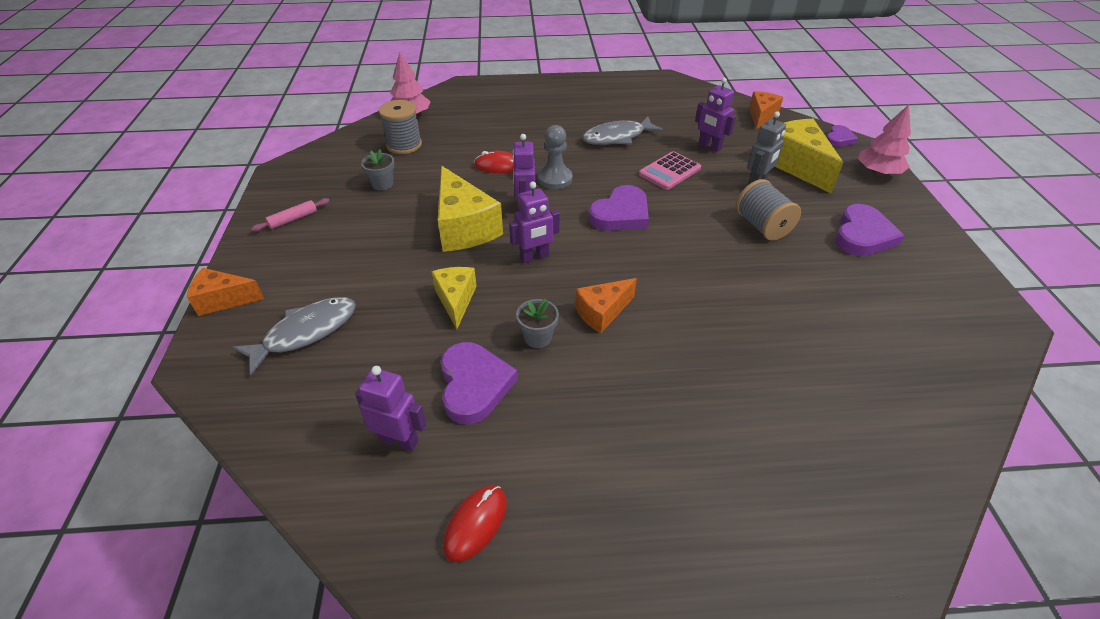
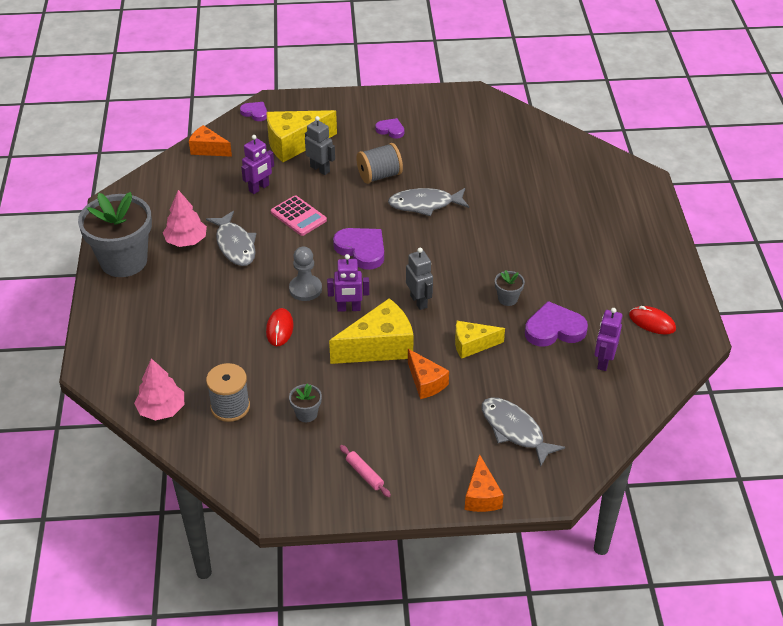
camera: 90 degrees left, 0 degrees up
(534, 257) = (419, 301): purple robot -> grey robot
(589, 88) = (124, 261): none -> grey flower pot
(602, 312) = (480, 265): orange cheese -> orange cheese (426, 382)
(717, 264) = (425, 204): none -> grey fish
(862, 235) = (390, 130): purple heart -> purple heart, size x0.58
(878, 172) = (308, 104): pink tree -> pink tree (186, 241)

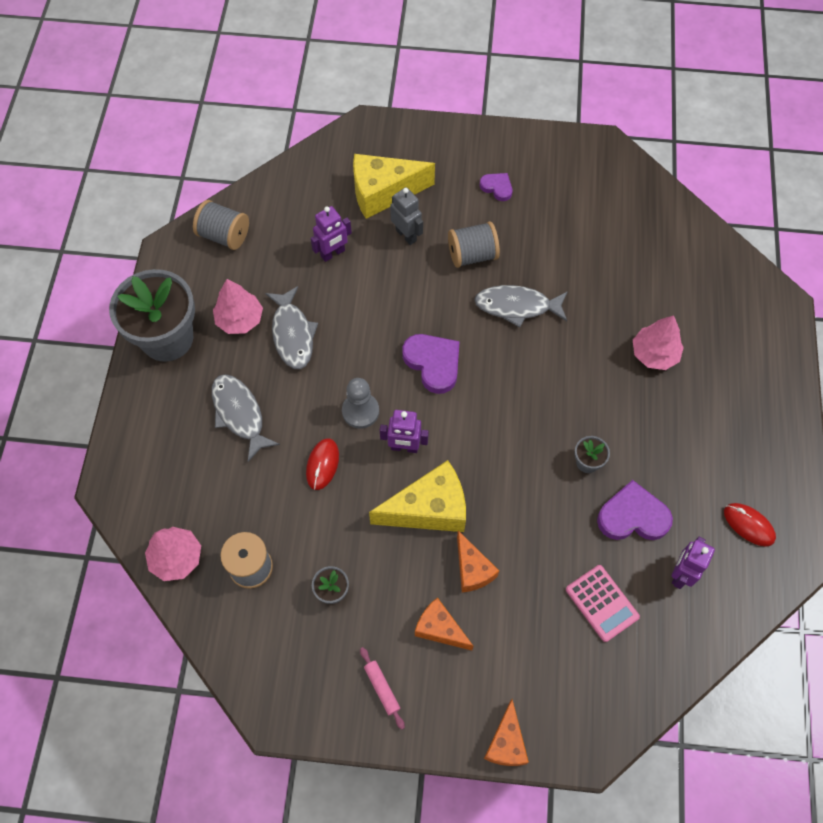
camera: 10 degrees right, 20 degrees up
(161, 187) = (224, 235): none -> grey spool
(208, 149) = (285, 187): orange cheese -> orange cheese (440, 629)
(255, 113) = (346, 139): purple heart -> none
(298, 216) = (370, 302): pink calculator -> pink calculator (602, 603)
(419, 301) = (485, 450): grey robot -> none
(472, 345) = (534, 524): yellow cheese -> none
(515, 430) = (560, 656): grey fish -> grey fish (239, 414)
(547, 221) = (654, 354): none -> pink tree

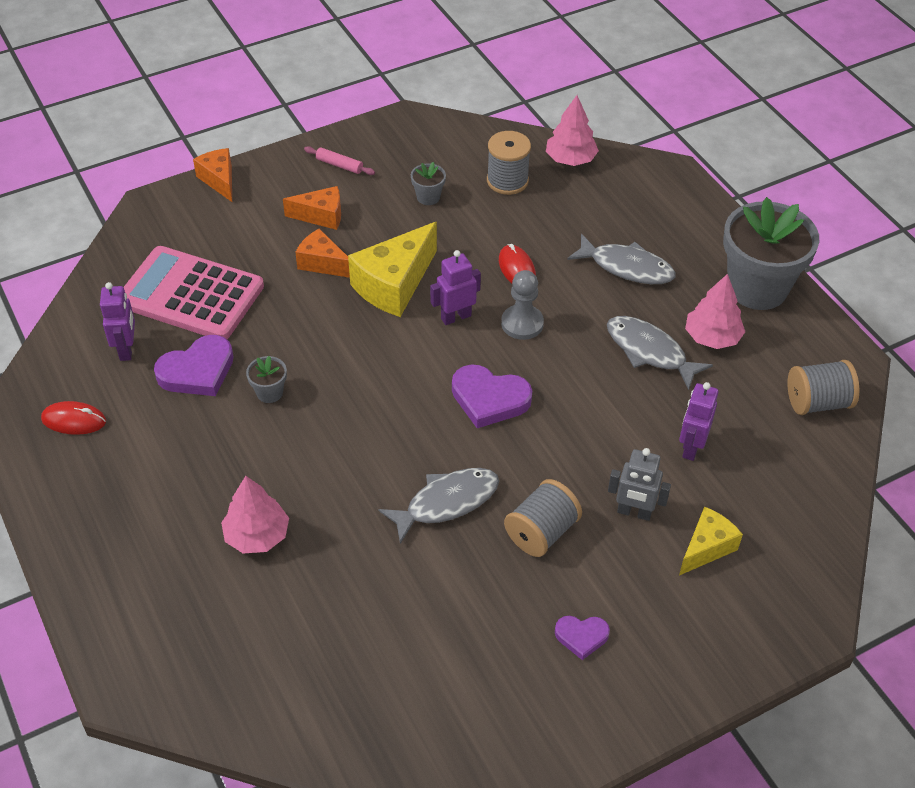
camera: 145 degrees right, 15 degrees down
(383, 193) = (706, 548): yellow cheese -> yellow cheese, size x0.60
(602, 603) = (191, 295): pink calculator -> pink calculator, size x1.85

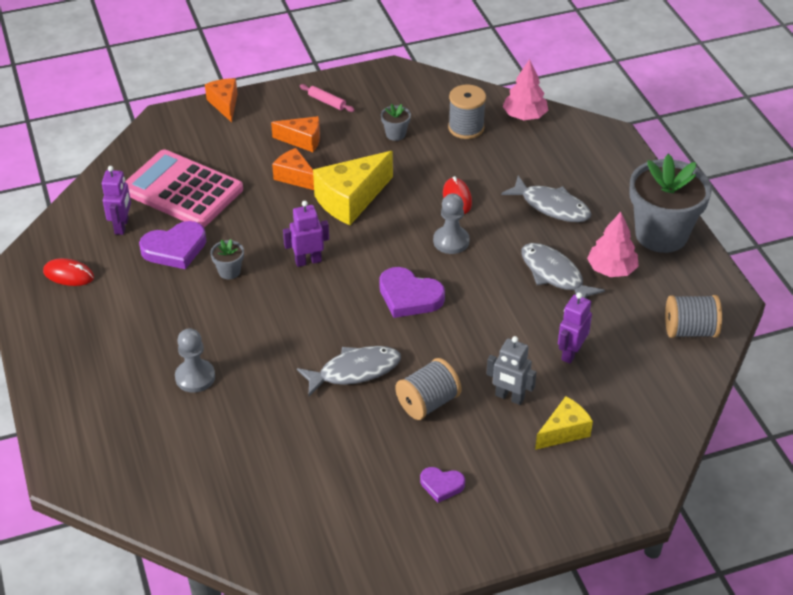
camera: 10 degrees right, 5 degrees down
(257, 535) = (195, 377): pink tree -> grey pawn
(456, 317) = (396, 230): purple robot -> purple robot (308, 261)

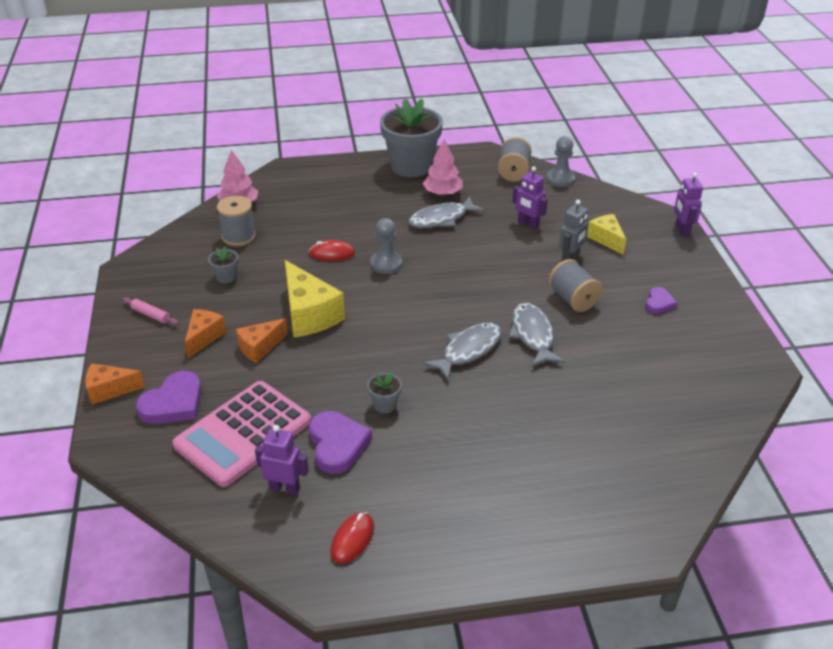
camera: 80 degrees left, 5 degrees down
(195, 377) = (527, 439): grey pawn -> grey pawn (560, 179)
(308, 261) = (386, 350): purple robot -> purple robot (682, 230)
(327, 102) = (151, 315): pink rolling pin -> pink rolling pin turned 75 degrees clockwise
(409, 296) = (448, 294): purple heart -> purple heart (173, 403)
(551, 206) = (361, 208): grey fish -> grey fish (468, 350)

